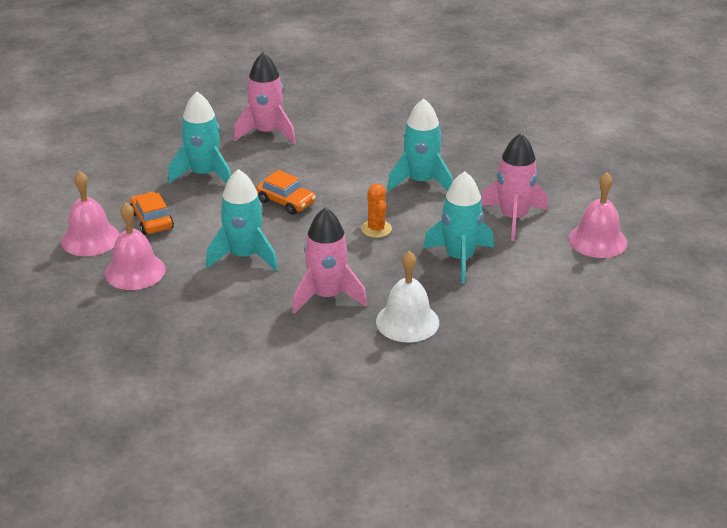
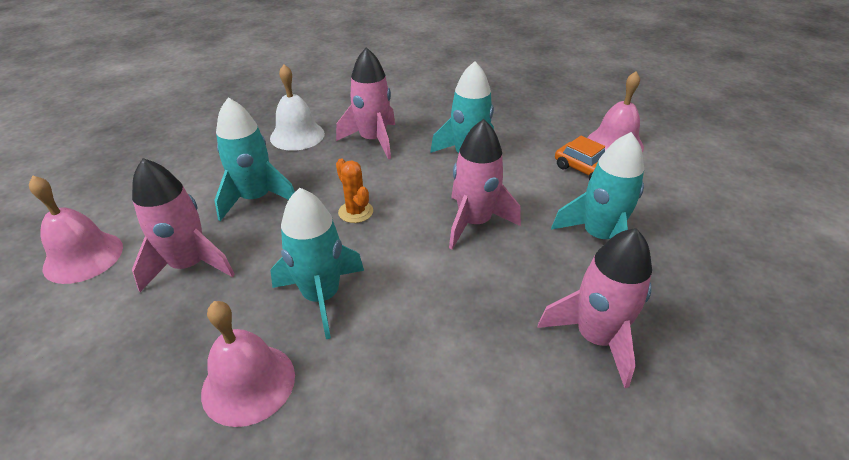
camera: 160 degrees right, 5 degrees up
(135, 271) = (545, 127): pink bell -> pink bell (248, 383)
(286, 202) = (474, 222): orange car -> pink rocket

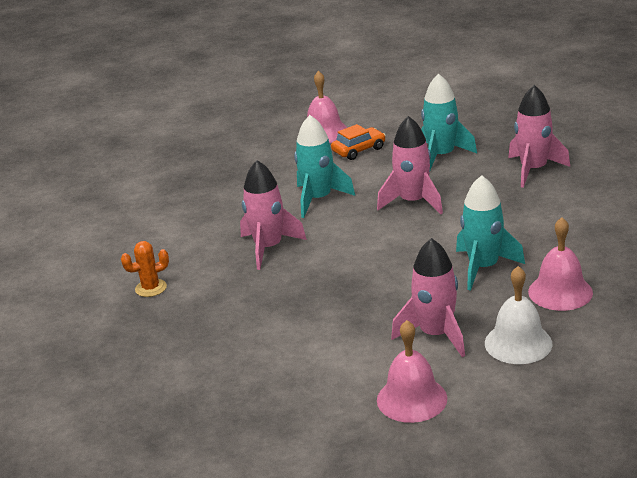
camera: 75 degrees left, 10 degrees down
(256, 198) = (347, 310): turquoise rocket -> none
(297, 135) = (238, 294): white bell -> white bell (518, 343)
(355, 212) = (384, 255): orange cactus -> orange cactus (151, 288)

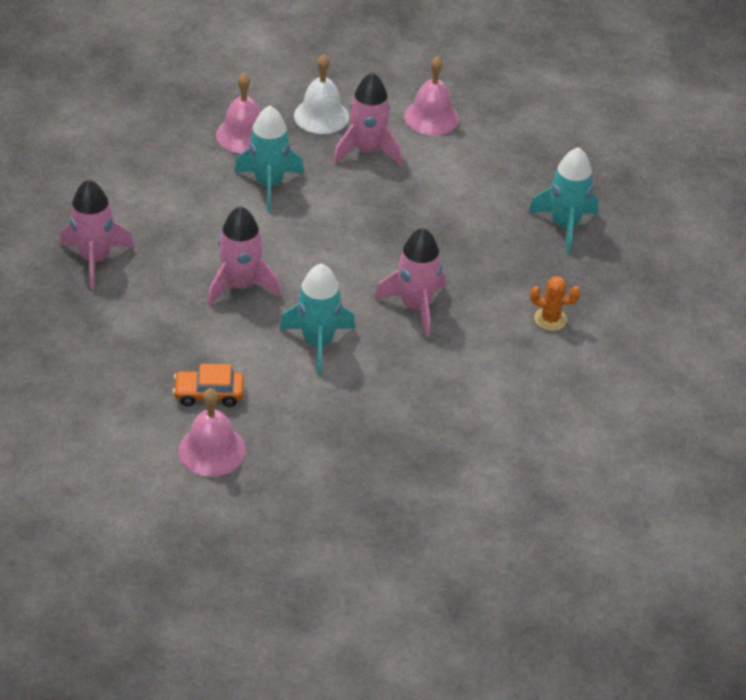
camera: 155 degrees left, 15 degrees up
(441, 156) = (145, 330): turquoise rocket -> turquoise rocket (564, 225)

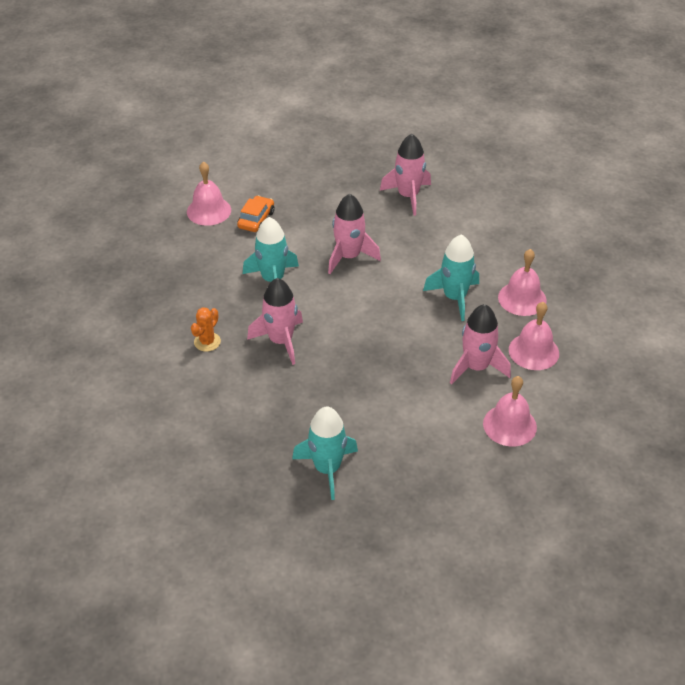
camera: 115 degrees right, 0 degrees up
(321, 116) = (533, 351): white bell -> pink bell
(550, 319) = (225, 417): orange cactus -> orange cactus (207, 342)

